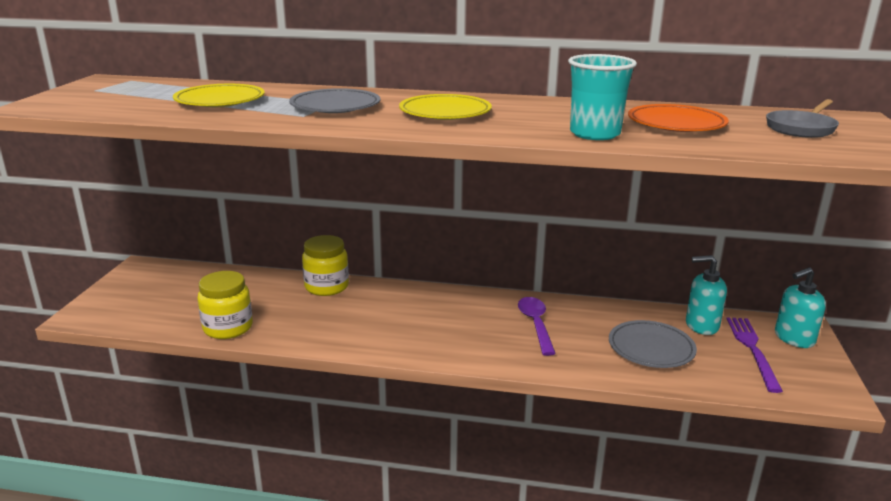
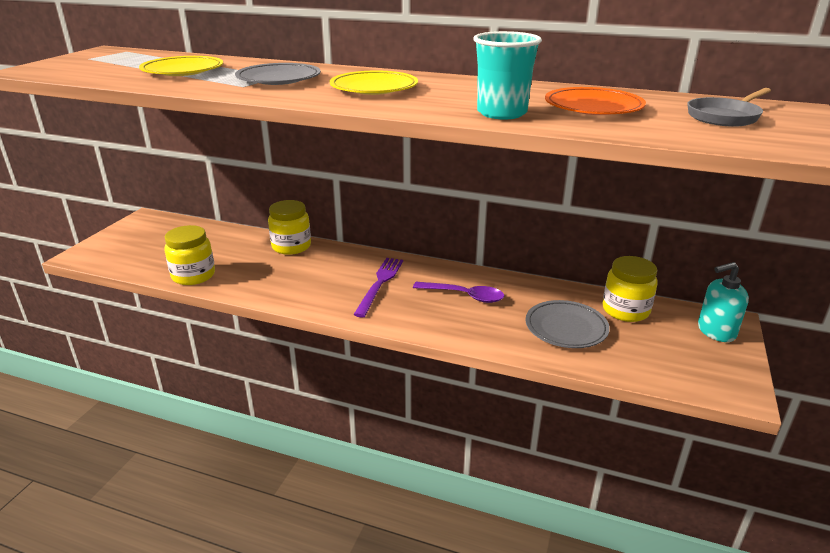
camera: 10 degrees right, 5 degrees up
(535, 324) = (464, 296): purple spoon -> purple spoon turned 105 degrees clockwise
(701, 325) = (625, 310): turquoise soap dispenser -> yellow jar
(752, 350) = (668, 339): purple fork -> purple fork (380, 284)

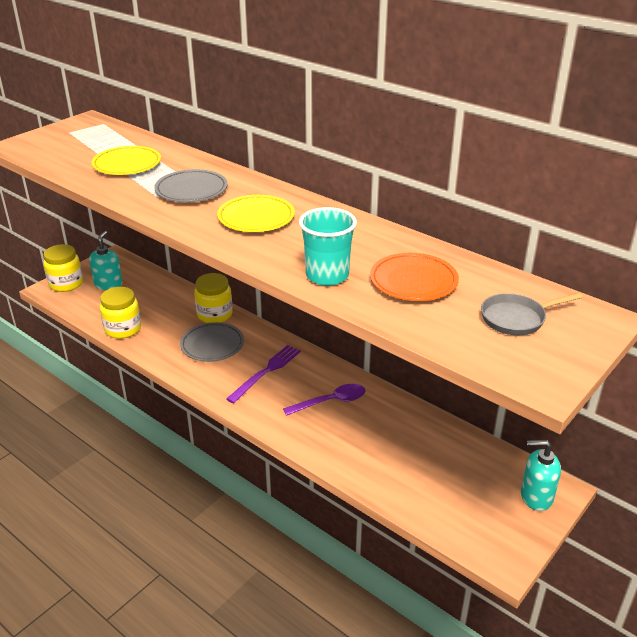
camera: 20 degrees right, 5 degrees up
(153, 240) = (108, 284): none -> turquoise soap dispenser
(464, 296) = (330, 402): purple spoon -> purple spoon turned 60 degrees counterclockwise
(566, 328) = (397, 457): grey plate -> grey plate (212, 345)
(625, 310) = (466, 453): yellow jar -> yellow jar (66, 284)

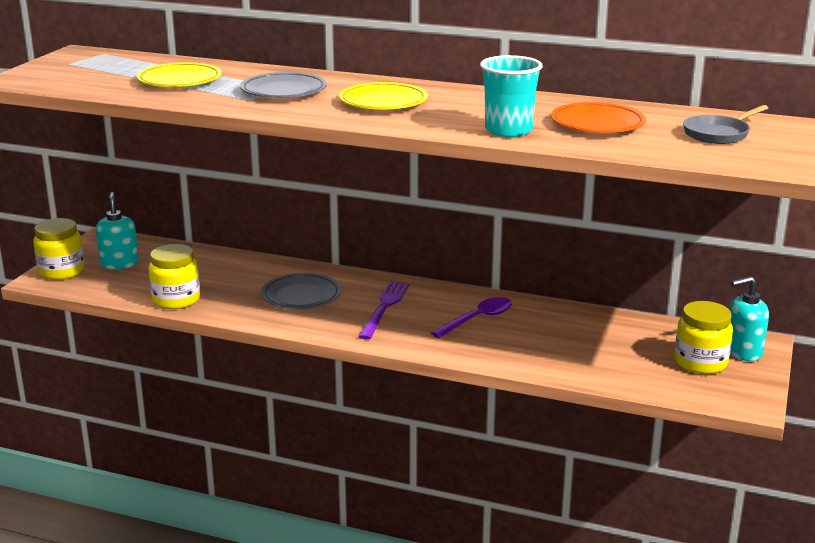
camera: 20 degrees left, 10 degrees down
(214, 314) = (280, 270): yellow jar -> yellow jar (700, 363)

